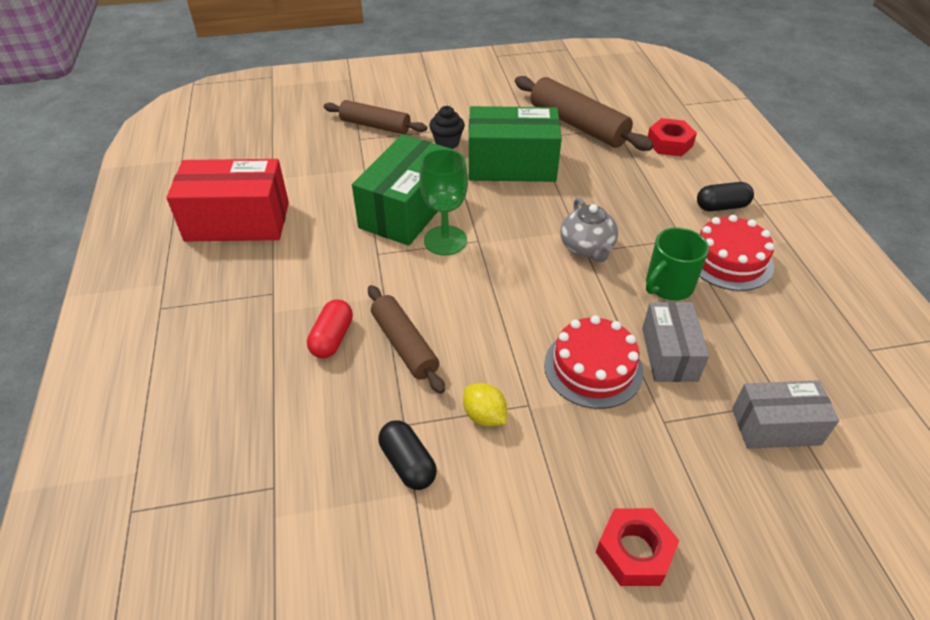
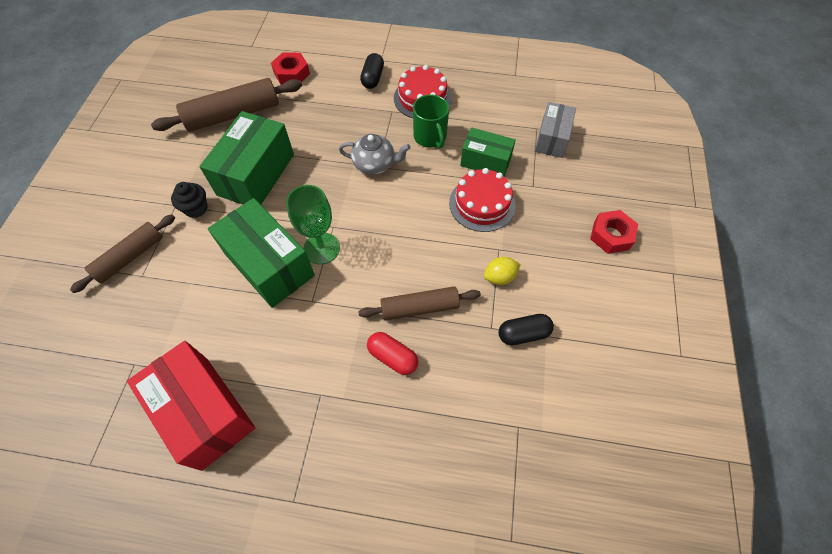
camera: 70 degrees left, 15 degrees up
(237, 221) = (204, 411): red box -> red box turned 60 degrees counterclockwise
(669, 354) = (485, 161): grey box -> green box

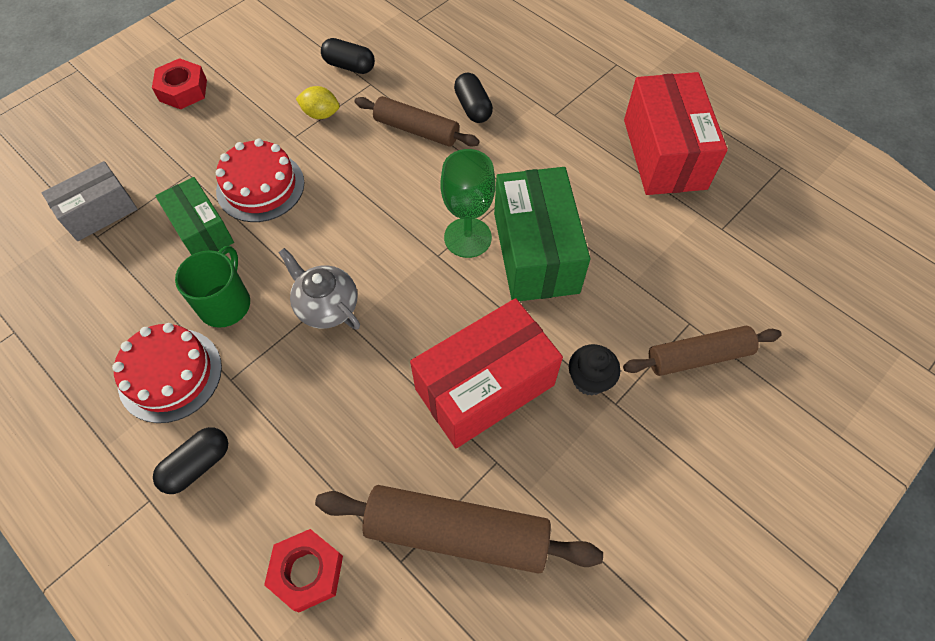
camera: 145 degrees left, 0 degrees up
(256, 174) = (484, 386): green box -> red box
(392, 357) = (473, 107): red capsule -> black capsule

